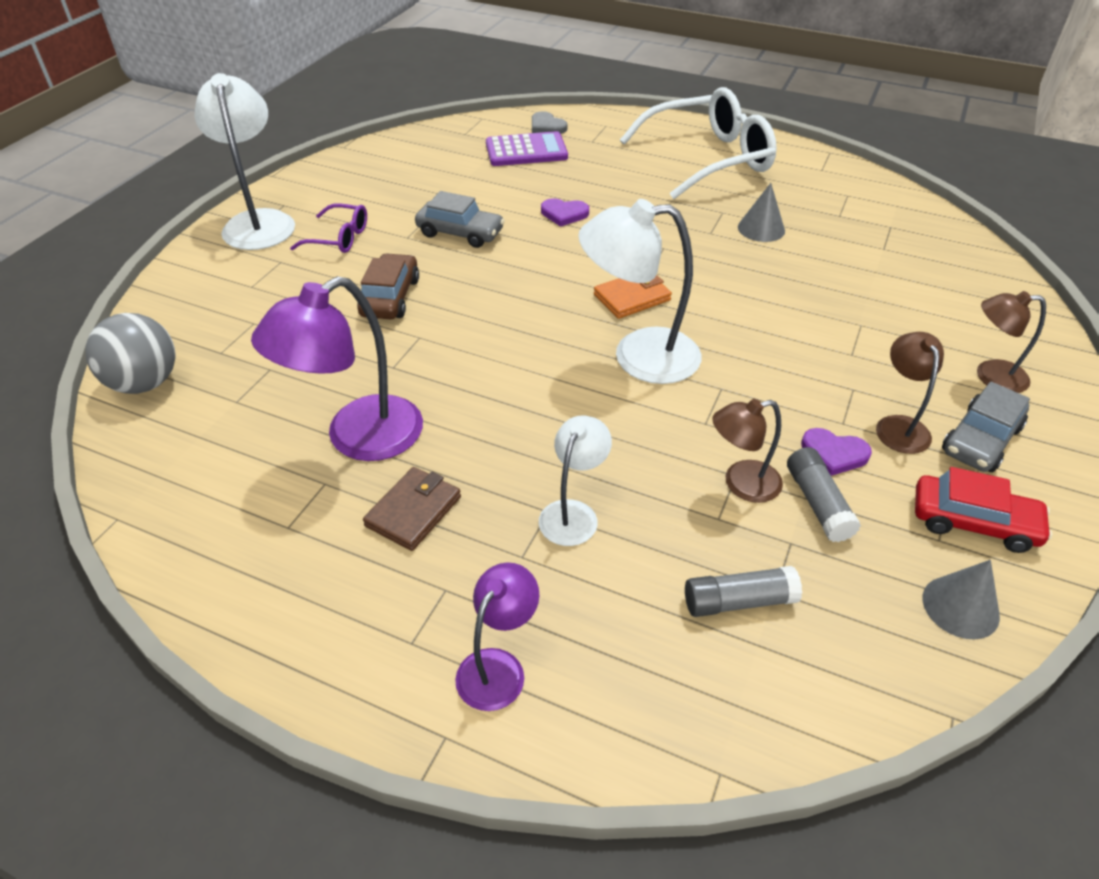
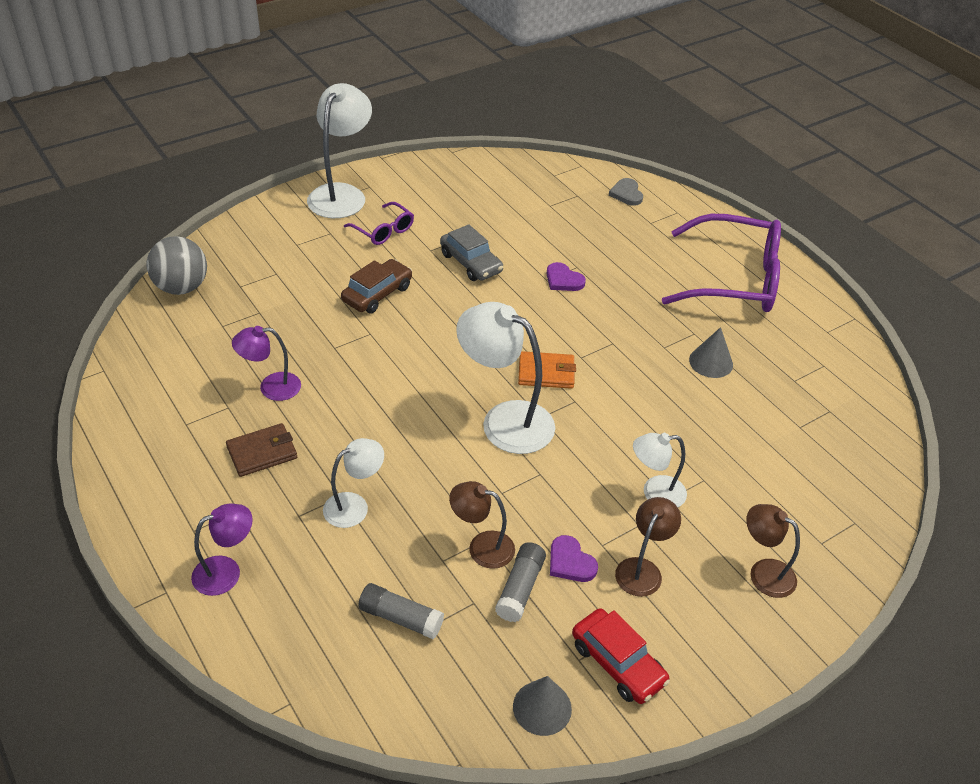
camera: 30 degrees right, 0 degrees up
(358, 438) = (271, 387): purple lamp -> purple lamp, size x0.57
(526, 150) = (588, 210): purple calculator -> none
(707, 159) = (733, 279): white glasses -> purple glasses
(836, 355) = (655, 493): none -> white lamp
(980, 440) = (695, 613): grey car -> none

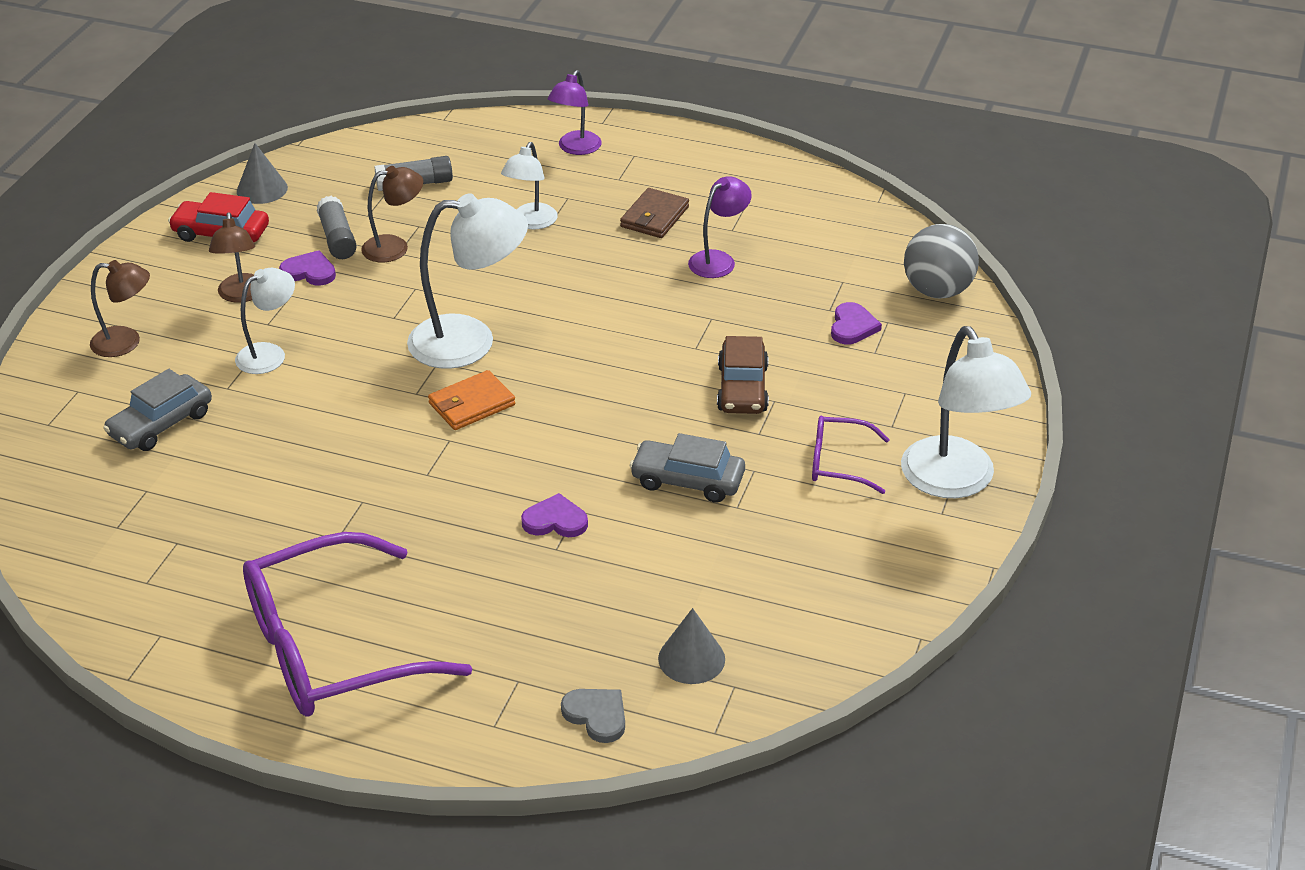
camera: 145 degrees right, 5 degrees down
(263, 294) = (852, 326): none -> purple heart
(711, 362) = (293, 512): grey cone -> grey cone (691, 658)
(767, 474) = (161, 424): none -> grey car

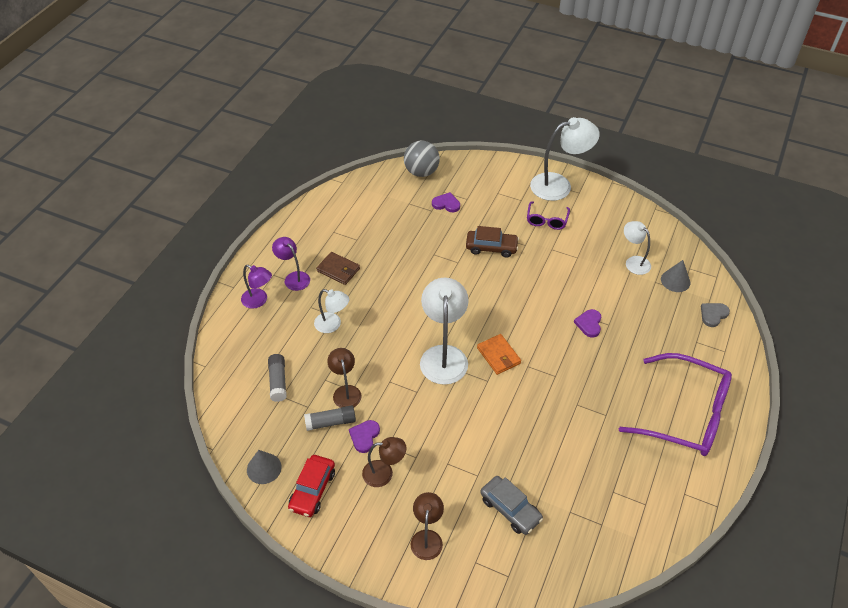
camera: 85 degrees left, 10 degrees up
(269, 354) = (446, 454): white lamp -> white lamp (633, 262)
(334, 648) = (684, 414): purple glasses -> purple glasses turned 45 degrees counterclockwise
(687, 480) = (559, 273): grey car -> none
(718, 260) = (383, 247): purple lamp -> purple lamp (293, 277)

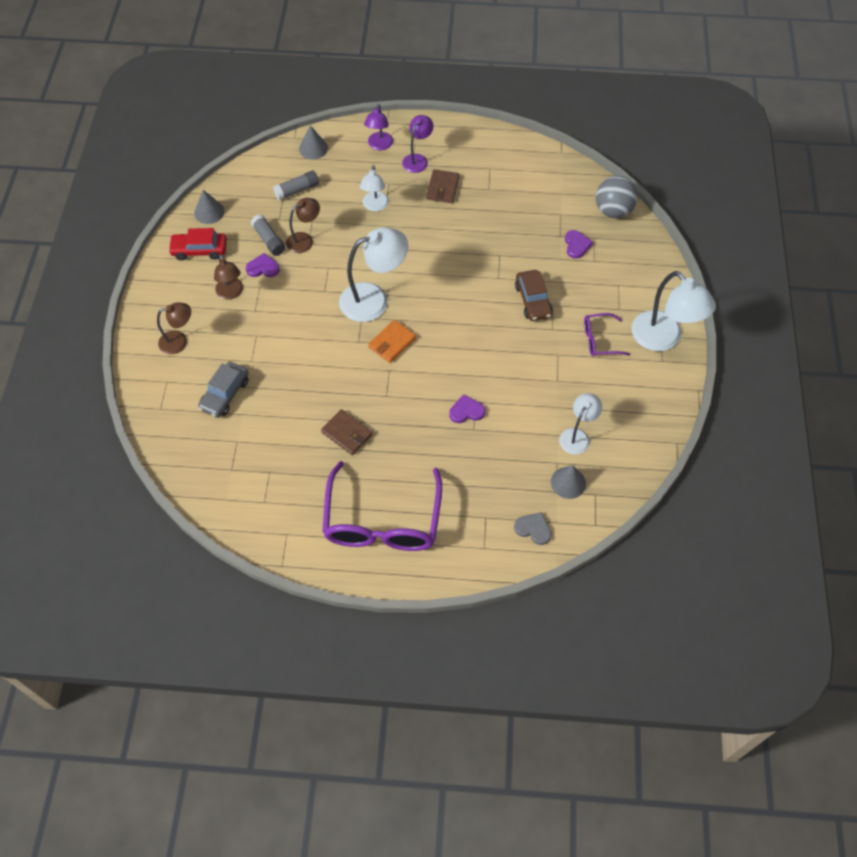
camera: 70 degrees right, 10 degrees up
(230, 354) = (313, 148): none -> grey cone
(587, 417) = (347, 433): none -> brown wallet

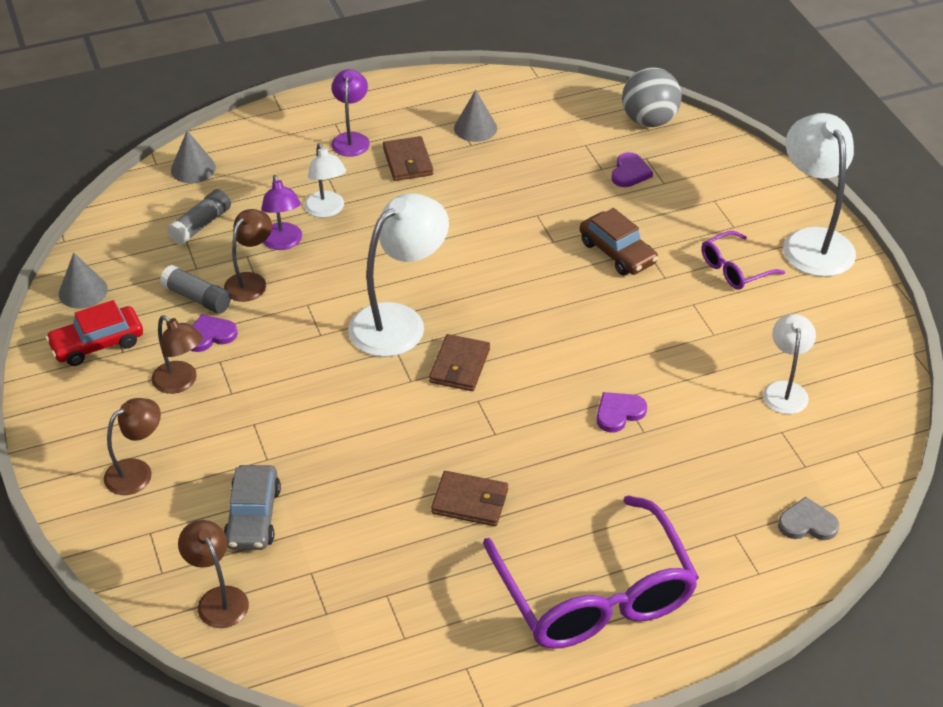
camera: 25 degrees left, 15 degrees down
(180, 437) = (218, 599): none -> brown lamp
(379, 145) = (286, 138): purple lamp -> purple lamp (283, 243)
(392, 343) = (459, 366): orange wallet -> brown wallet
(568, 482) = (812, 449): grey cone -> grey cone (475, 128)
(576, 245) = (630, 172): purple heart -> purple heart turned 45 degrees clockwise
(663, 339) = (812, 242): white lamp -> white lamp turned 135 degrees counterclockwise

